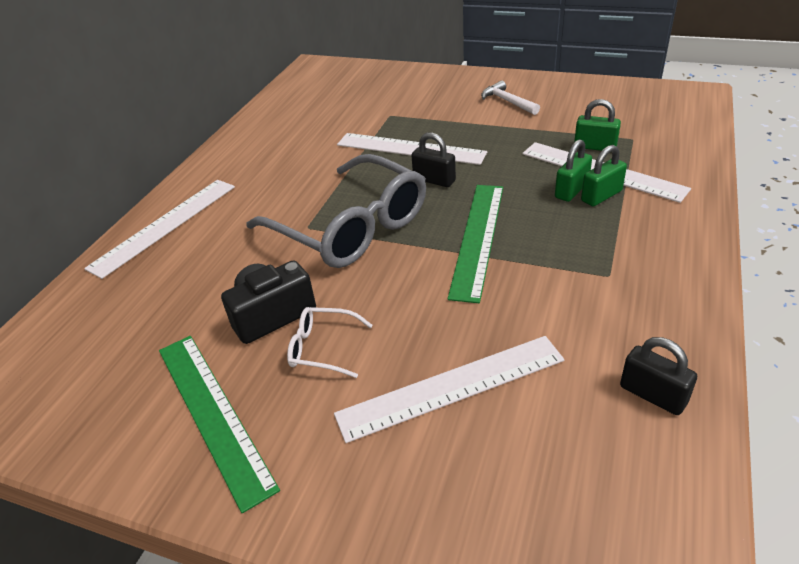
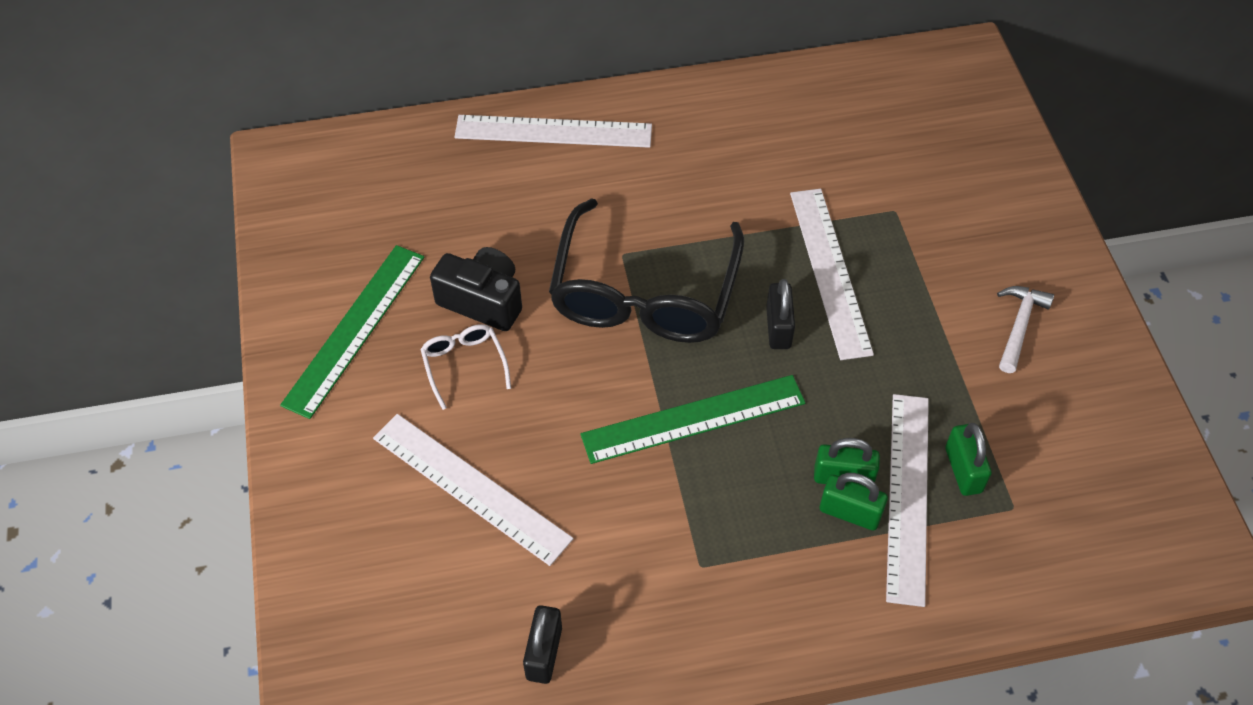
camera: 55 degrees right, 15 degrees up
(350, 227) = (645, 291): grey glasses -> black glasses

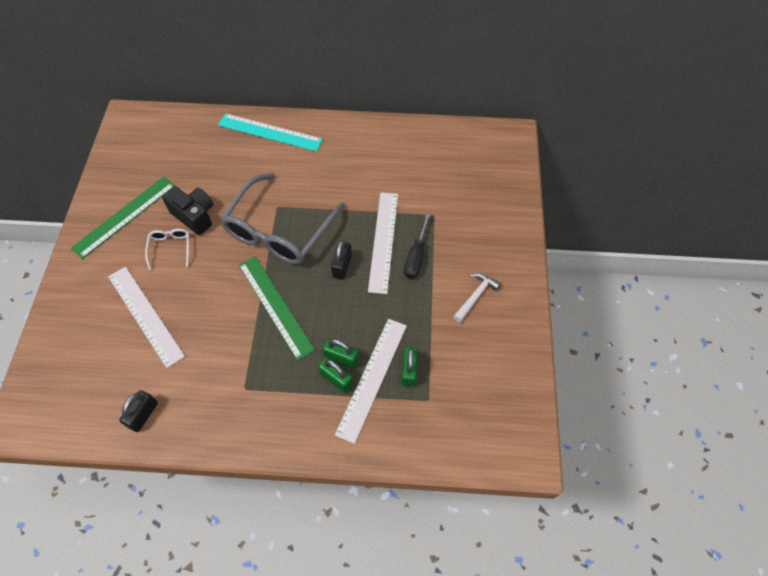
camera: 15 degrees right, 5 degrees up
(553, 131) = (270, 132): white ruler -> turquoise ruler
(645, 291) = (280, 230): black glasses -> grey glasses
(693, 419) = (275, 306): green ruler -> green ruler turned 60 degrees clockwise
(895, 284) = (416, 256): none -> black screwdriver

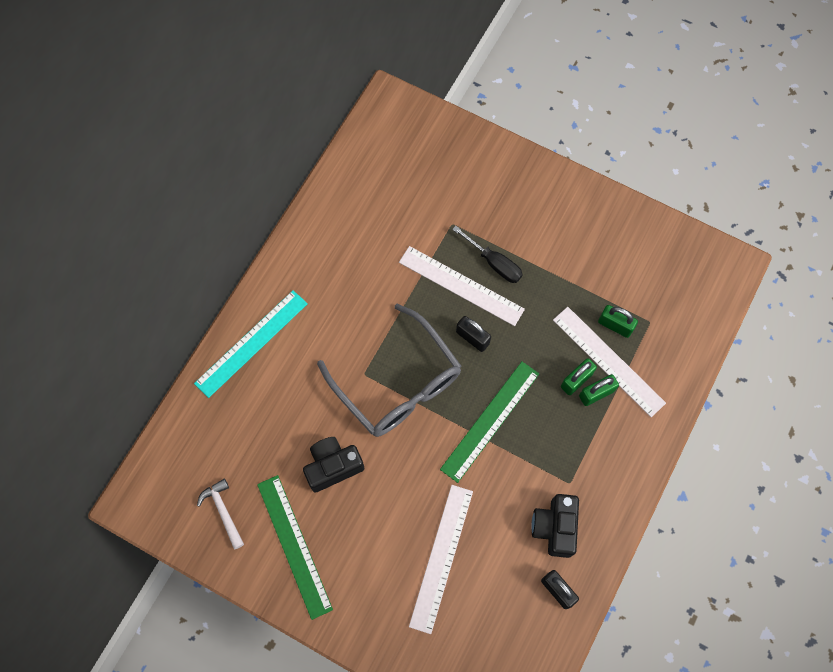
camera: 65 degrees left, 10 degrees up
(145, 315) = (441, 557): white ruler -> white ruler turned 60 degrees counterclockwise
(170, 248) = (366, 506): white glasses -> none
(199, 391) = (555, 527): none -> black camera
(275, 306) = (490, 421): green ruler -> green ruler turned 45 degrees counterclockwise
(475, 296) = (563, 231): white hammer -> white hammer (223, 511)

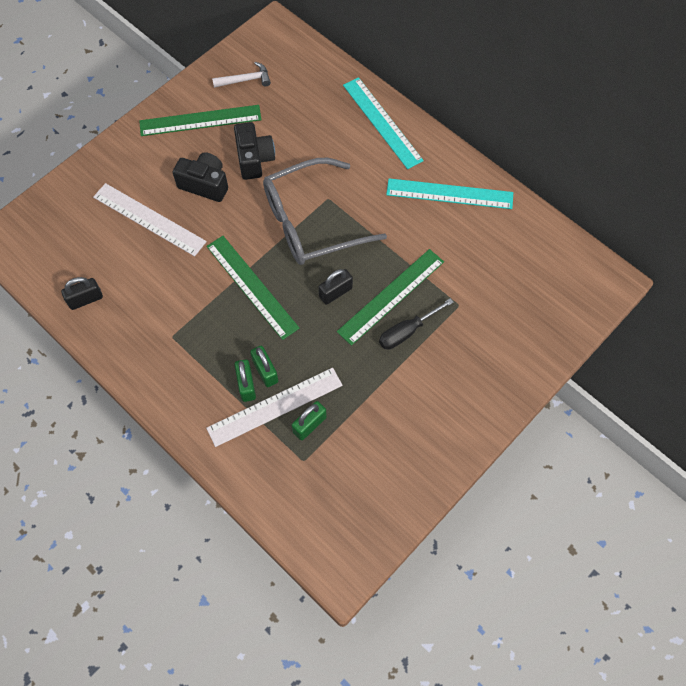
camera: 105 degrees right, 5 degrees down
(328, 257) = (449, 194): none -> turquoise ruler
(461, 285) = (391, 296): white ruler -> green ruler
(555, 527) = (138, 312): black camera -> black camera (205, 184)

